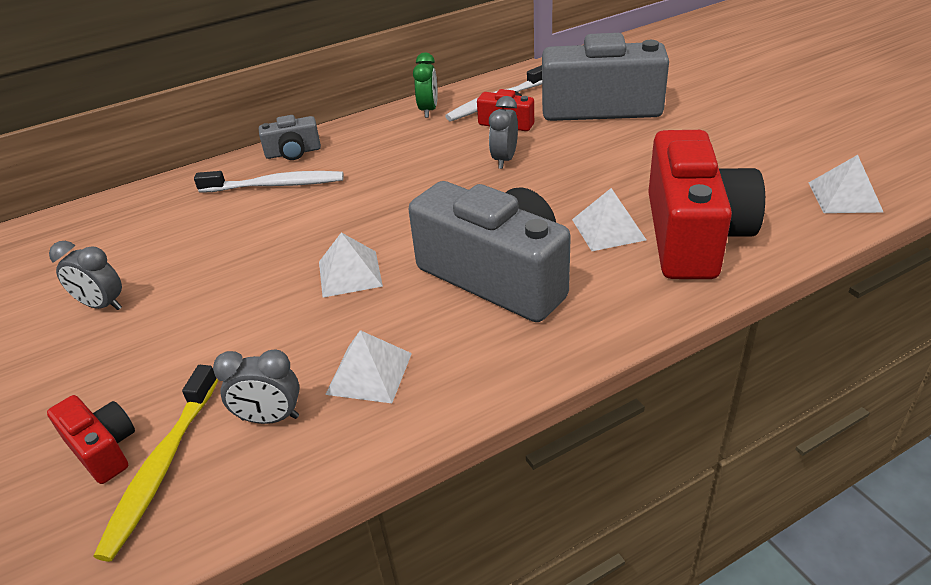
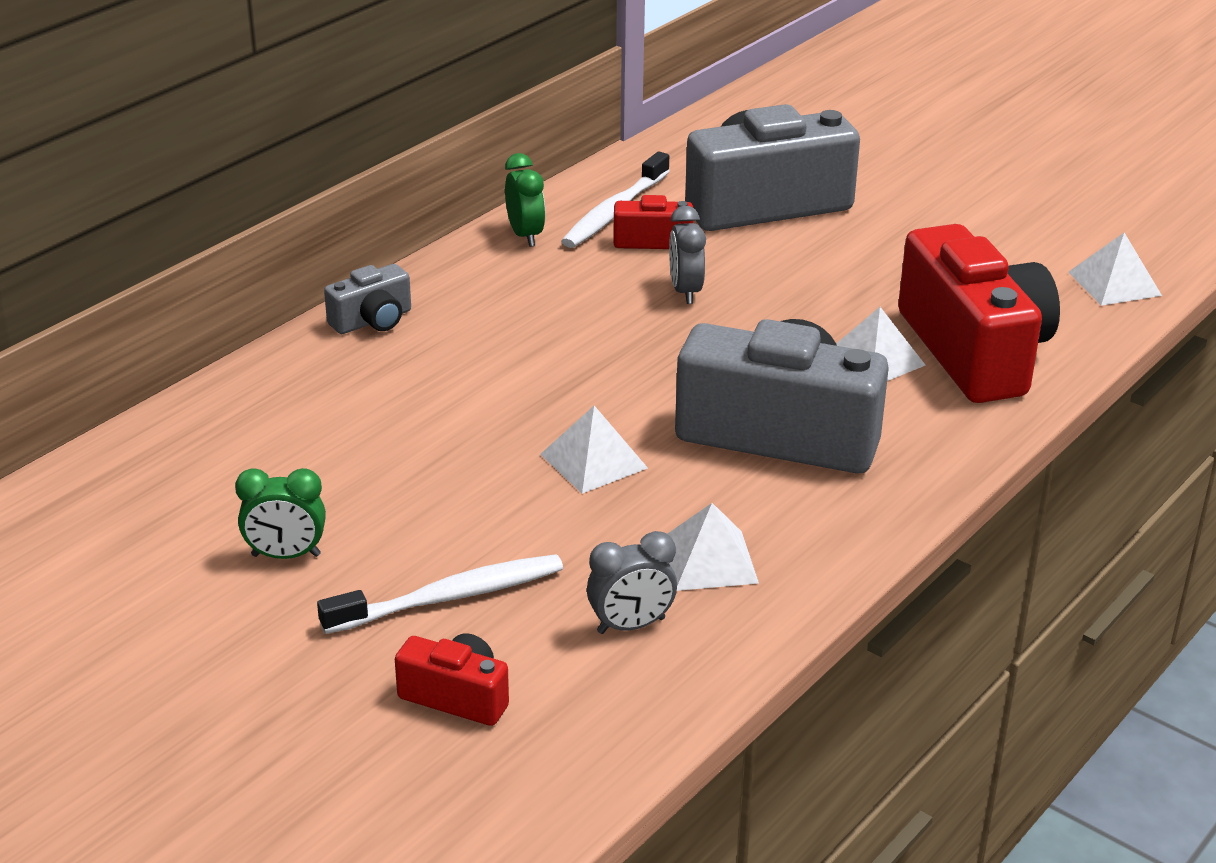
camera: 25 degrees left, 5 degrees down
(102, 305) = (286, 555): grey clock -> green clock
(162, 467) = (547, 696): yellow toothbrush -> none
(275, 185) = (388, 369): white toothbrush -> white toothbrush (449, 597)

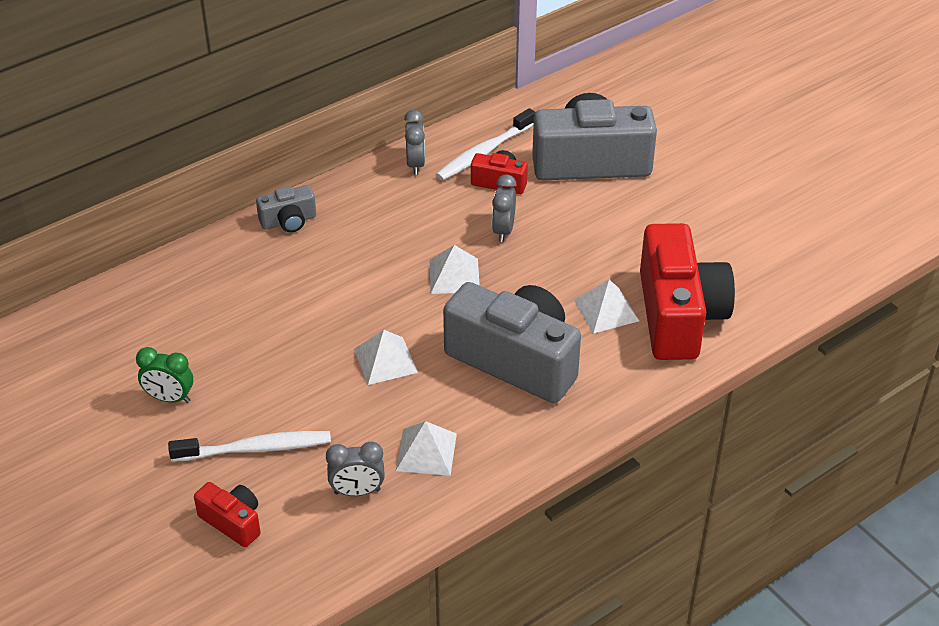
camera: 15 degrees right, 10 degrees up
(525, 235) = (415, 164): green clock -> grey clock
(1114, 283) = (808, 272): white pyramid -> white pyramid (454, 276)

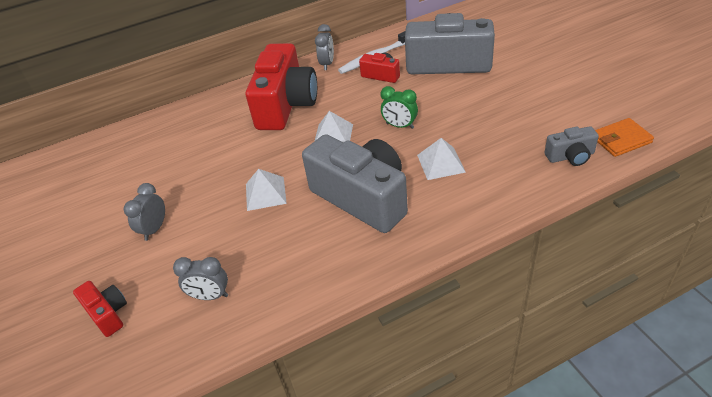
camera: 15 degrees right, 0 degrees up
(169, 398) = (105, 213): green clock -> green clock (400, 126)
(255, 448) = (148, 255): white toothbrush -> none
(288, 221) = (232, 97): grey camera -> grey camera (570, 156)
(426, 452) = (274, 266): white pyramid -> none
(503, 230) = (376, 106): grey clock -> grey clock (154, 229)
(678, 315) = (498, 169): red camera -> red camera (286, 105)
(823, 271) = (621, 140): none -> orange wallet

